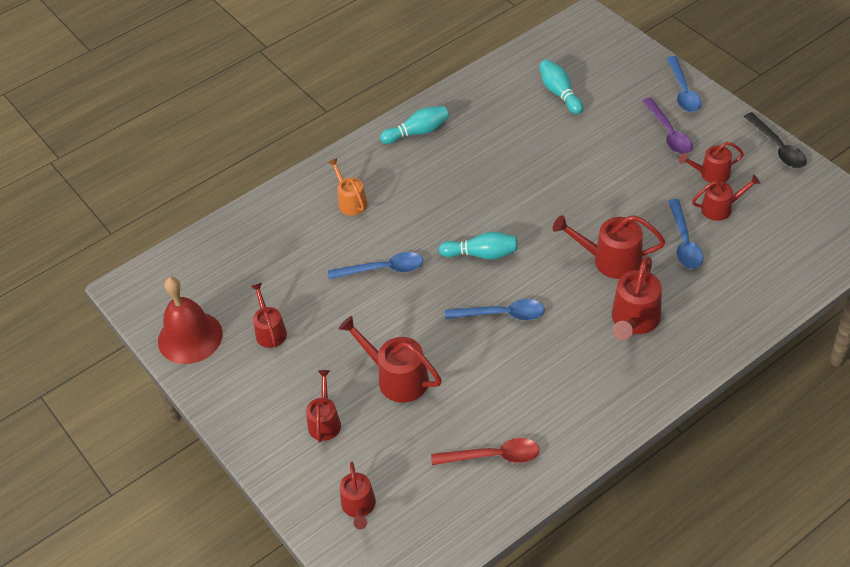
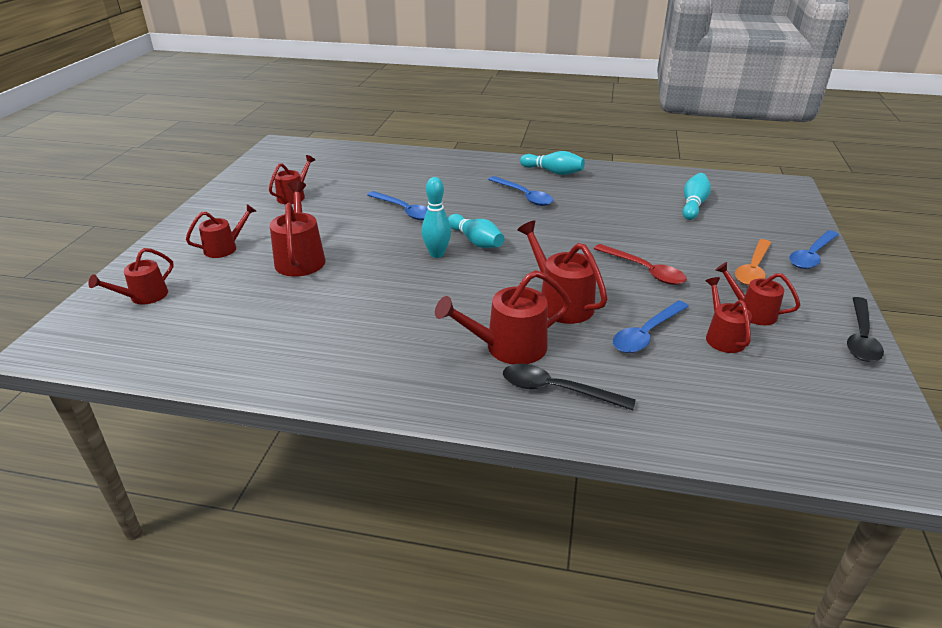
camera: 45 degrees right, 15 degrees down
(190, 337) = (258, 175): red bell -> none
(350, 202) = (451, 176): orange watering can -> none
(477, 289) = (437, 254): none -> turquoise bowling pin
(493, 456) = (255, 339): red spoon -> red spoon (644, 270)
(502, 314) = (424, 276): blue spoon -> blue spoon (524, 196)
(669, 133) = (753, 269): purple spoon -> orange spoon
(697, 324) = (557, 390): none -> black spoon
(720, 208) = (722, 337): red watering can -> red watering can turned 135 degrees counterclockwise

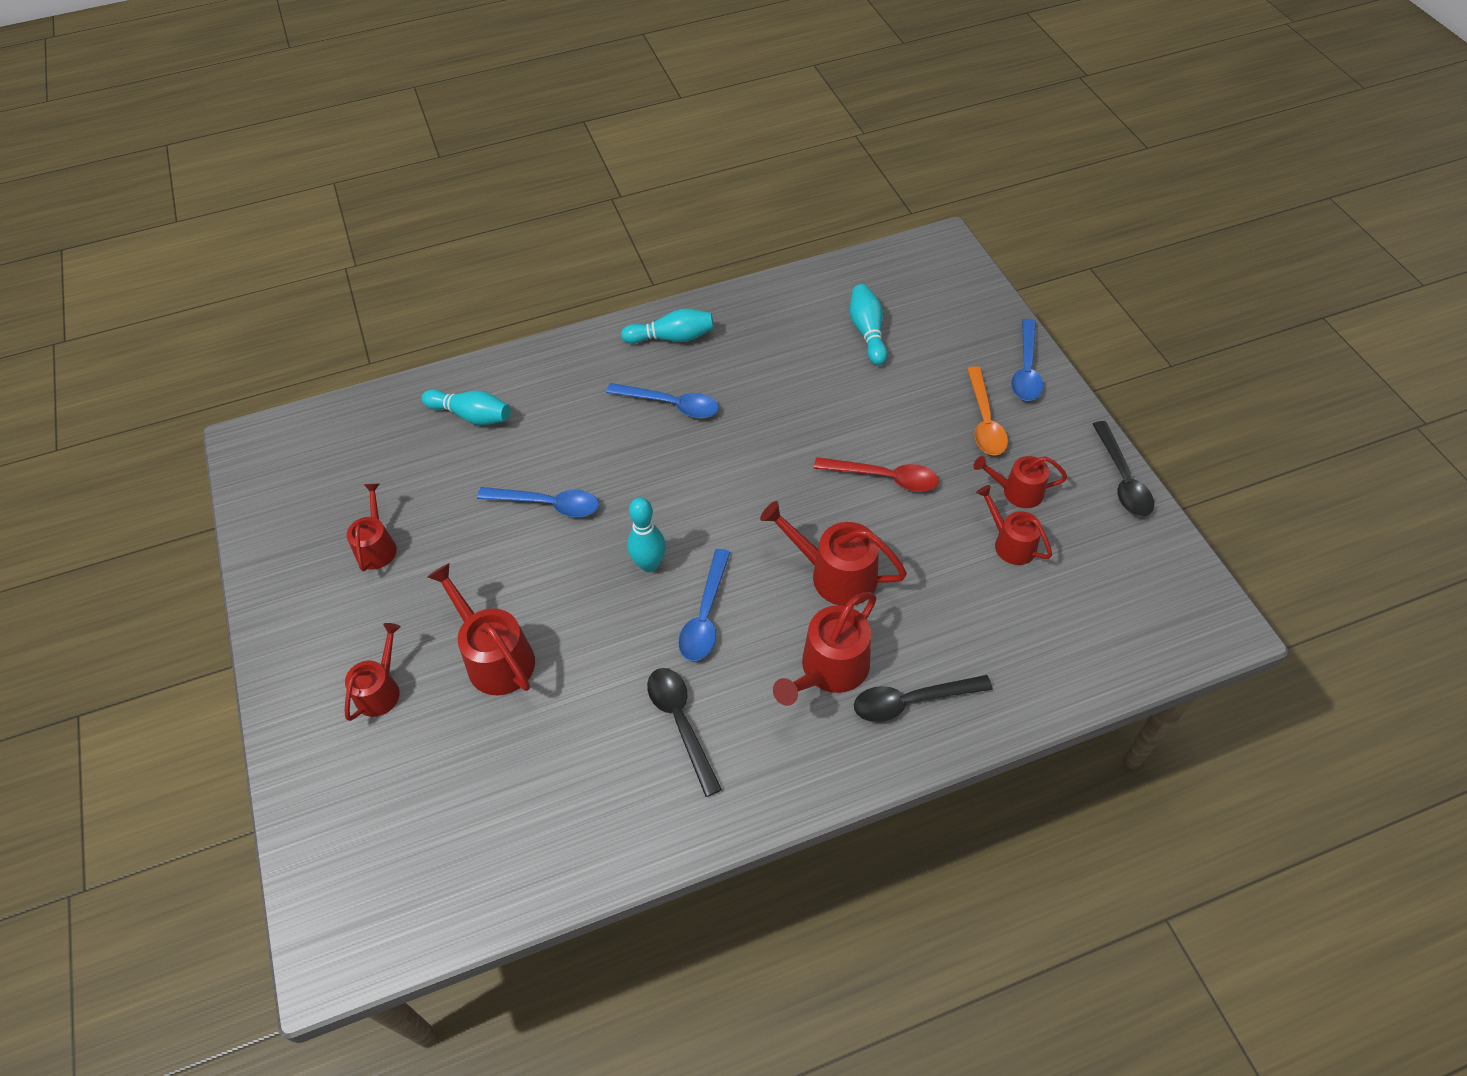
camera: 30 degrees left, 20 degrees up
(144, 296) = (363, 824): red watering can -> none
(375, 331) = (681, 723): none -> black spoon
(476, 241) = (676, 519): turquoise bowling pin -> turquoise bowling pin (471, 415)
(646, 334) = (942, 577): blue spoon -> blue spoon (705, 615)

